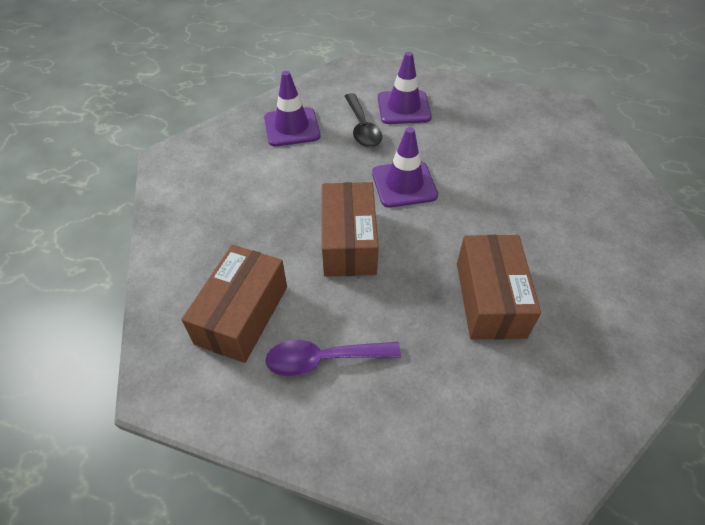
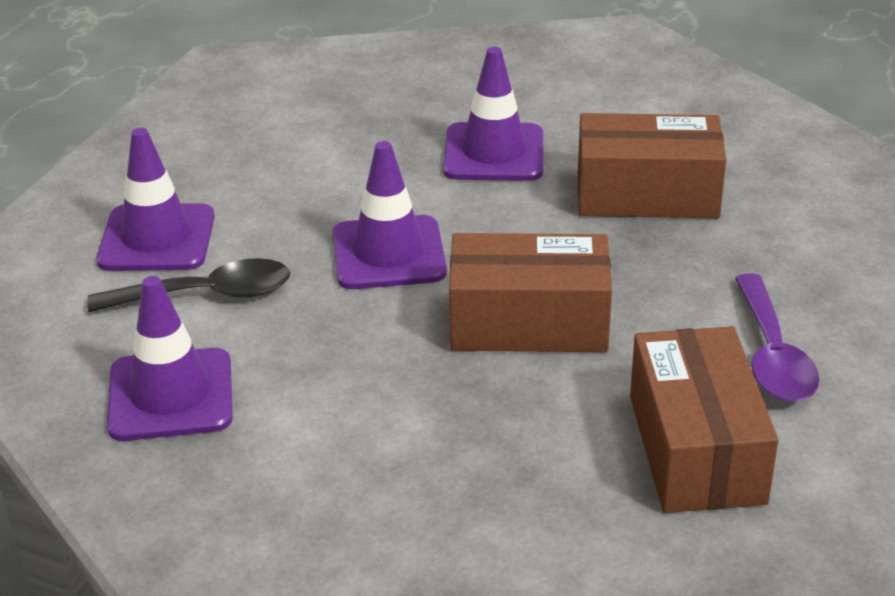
camera: 85 degrees left, 15 degrees down
(242, 314) = (696, 449): brown box -> brown box turned 60 degrees clockwise
(516, 222) = (494, 153): none -> purple traffic cone

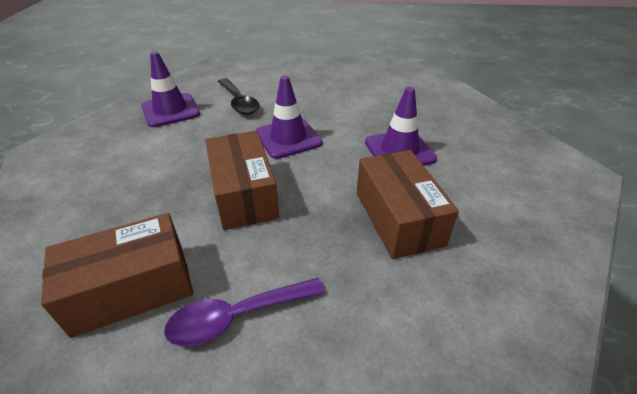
camera: 70 degrees right, 5 degrees up
(157, 239) = (274, 83): purple traffic cone -> none

